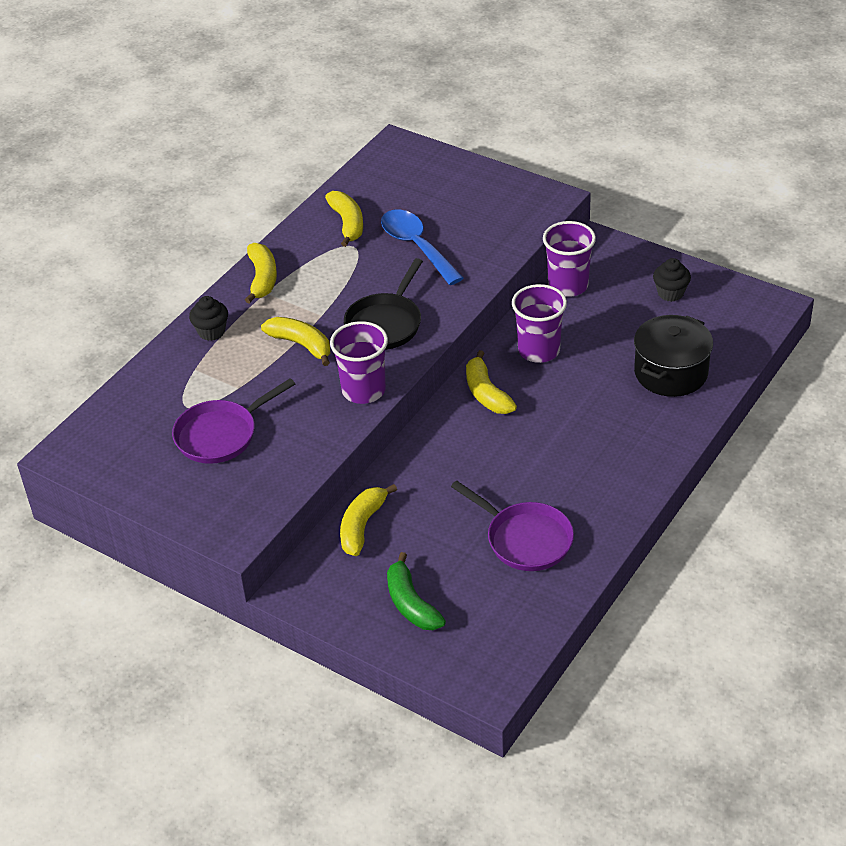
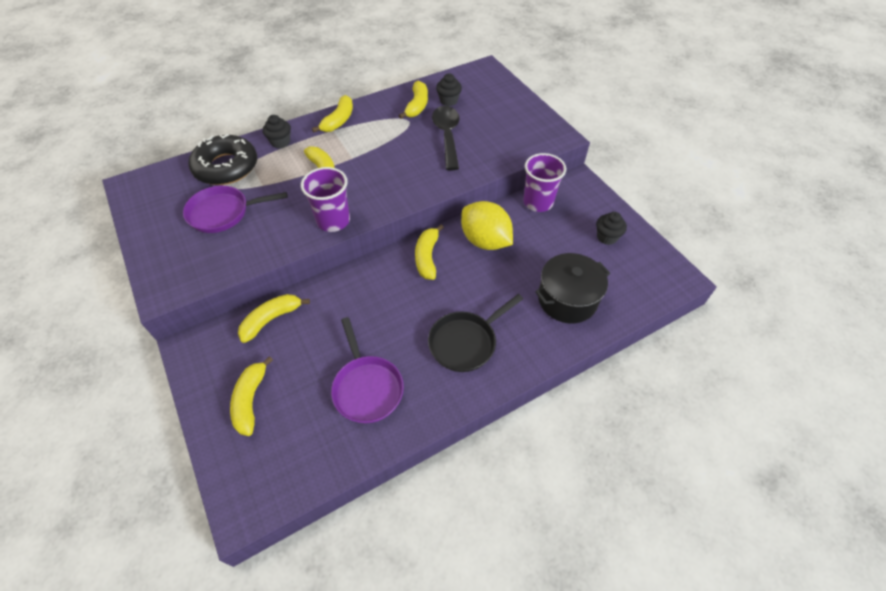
camera: 25 degrees right, 10 degrees up
(170, 386) = (226, 167): none -> black donut
(382, 203) = (448, 101): none -> black cupcake
(385, 324) = (385, 180): black pan -> black pan (466, 342)
(411, 603) = (250, 400): green banana -> yellow banana
(417, 246) = (447, 136): blue spoon -> black spoon
(539, 350) = (485, 241): purple cup -> yellow lemon

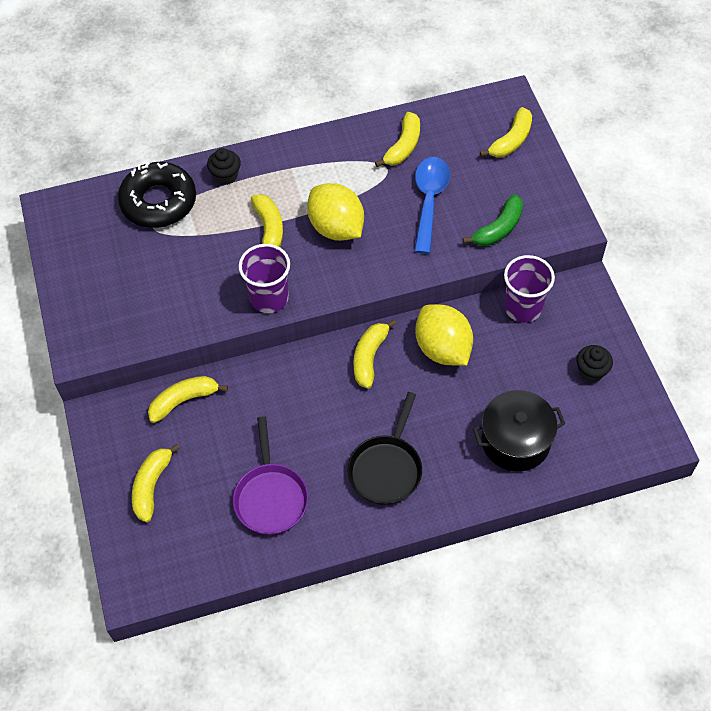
camera: 15 degrees right, 5 degrees up
(223, 213) = (149, 265): purple pan -> none
(338, 121) = (300, 154): yellow banana -> yellow banana (511, 141)
(378, 163) = (336, 228): none -> yellow lemon
(447, 136) = (429, 201): black spoon -> blue spoon
(448, 101) = (445, 145): black cupcake -> none
(466, 342) = (386, 468): black pan -> black pan turned 45 degrees counterclockwise
(506, 146) = (498, 228): none -> green banana

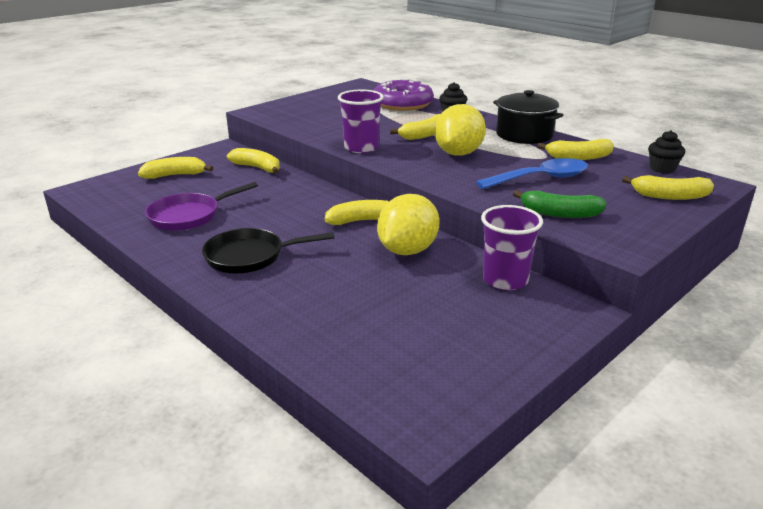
camera: 60 degrees right, 30 degrees down
(159, 201) = (402, 104): black donut -> purple donut
(515, 441) = (335, 318): black pot -> black pot (524, 135)
(591, 371) = (474, 345): black cupcake -> black cupcake (662, 168)

